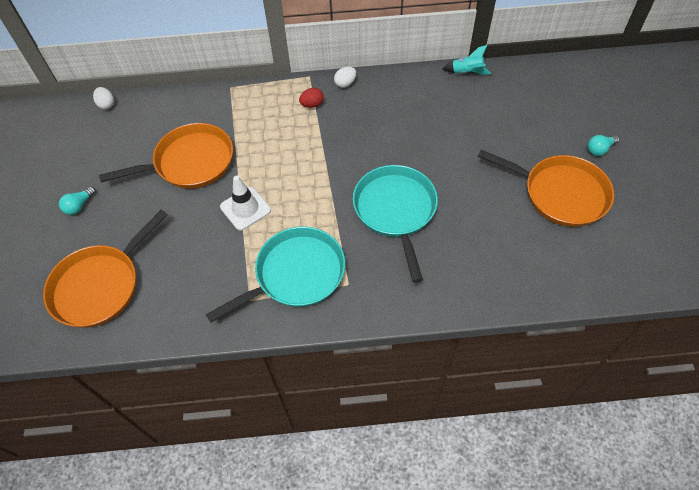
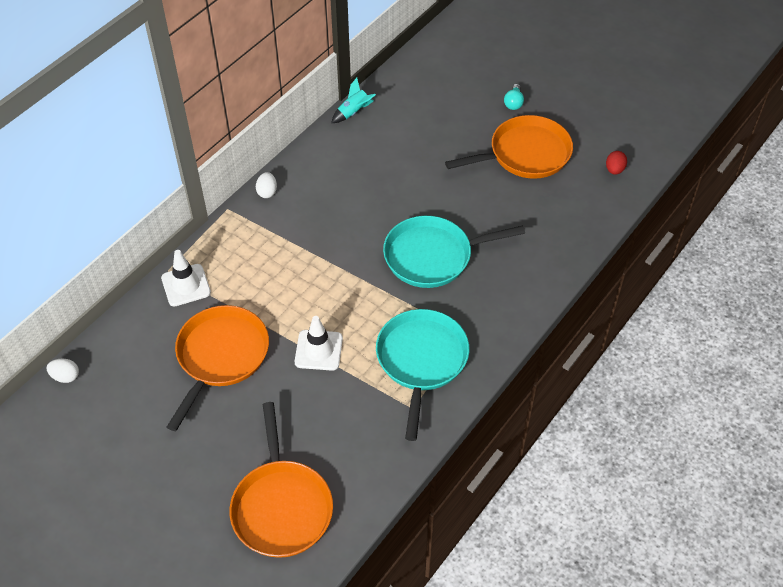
camera: 50 degrees left, 5 degrees down
(79, 206) = (170, 472): turquoise light bulb -> none
(228, 104) = (186, 285): none -> white traffic cone
(312, 104) = (262, 229): red egg -> red egg (614, 170)
(395, 210) = (432, 256): turquoise pan -> turquoise pan turned 45 degrees counterclockwise

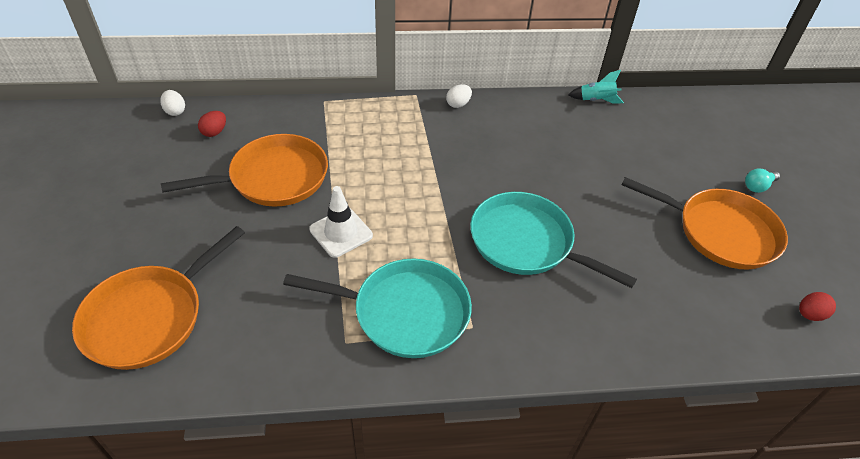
camera: 45 degrees right, 5 degrees down
(124, 364) = (214, 132): none -> red egg
(186, 285) = (321, 118): white traffic cone -> none
(421, 360) = (405, 312): turquoise pan -> turquoise pan turned 45 degrees clockwise

